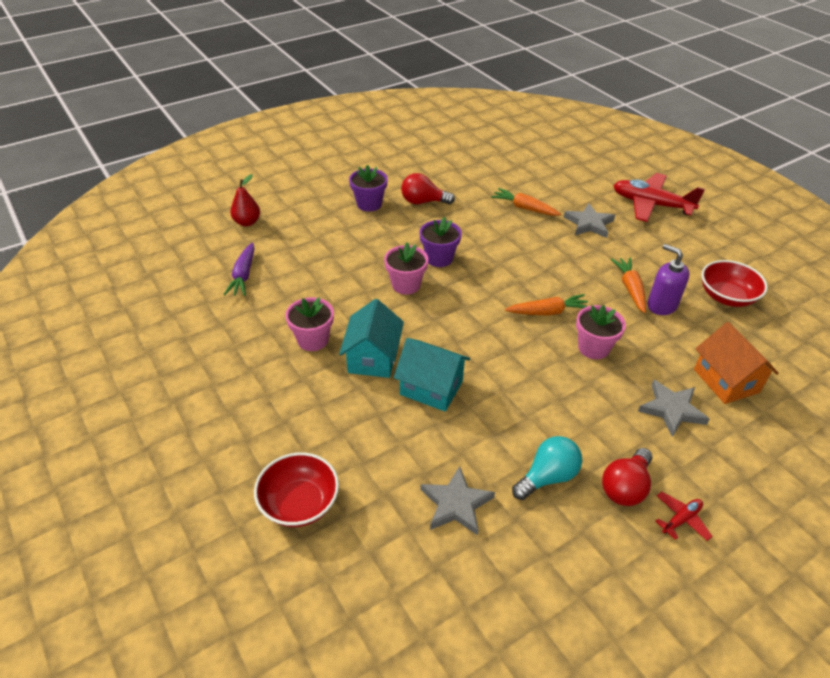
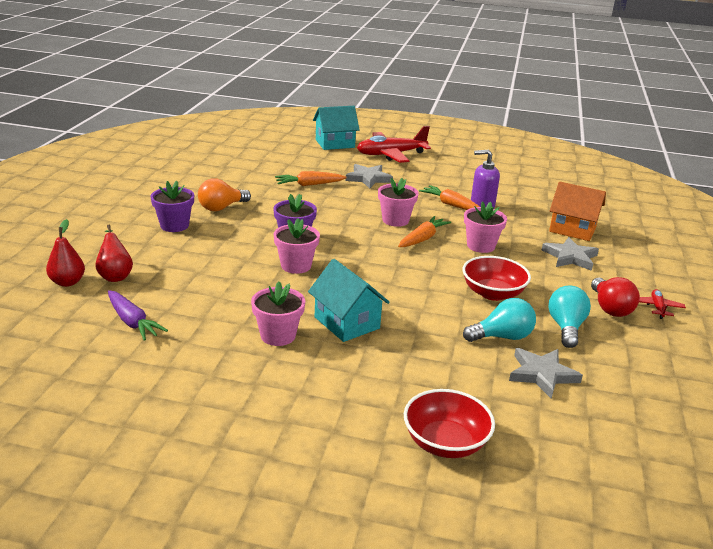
camera: 45 degrees left, 15 degrees down
(279, 231) = (115, 275): none -> red pear
(423, 202) = (221, 208): red light bulb -> orange light bulb
(431, 388) = (419, 319): turquoise house -> turquoise house (335, 143)
(475, 448) = (502, 337): none -> turquoise light bulb
(550, 280) = (395, 220): none -> pink flower pot
(726, 297) = (508, 187): red bowl -> red bowl (493, 293)

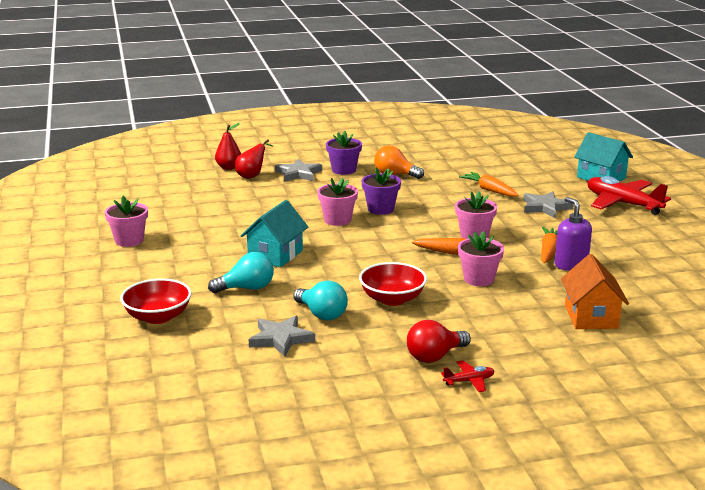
camera: 65 degrees right, 5 degrees down
(132, 322) = (203, 196): purple carrot -> none
(278, 335) = (233, 238): pink flower pot -> pink flower pot (129, 240)
(566, 327) = (370, 339): turquoise light bulb -> turquoise light bulb (247, 288)
(570, 257) = (520, 324): grey star -> grey star (298, 174)

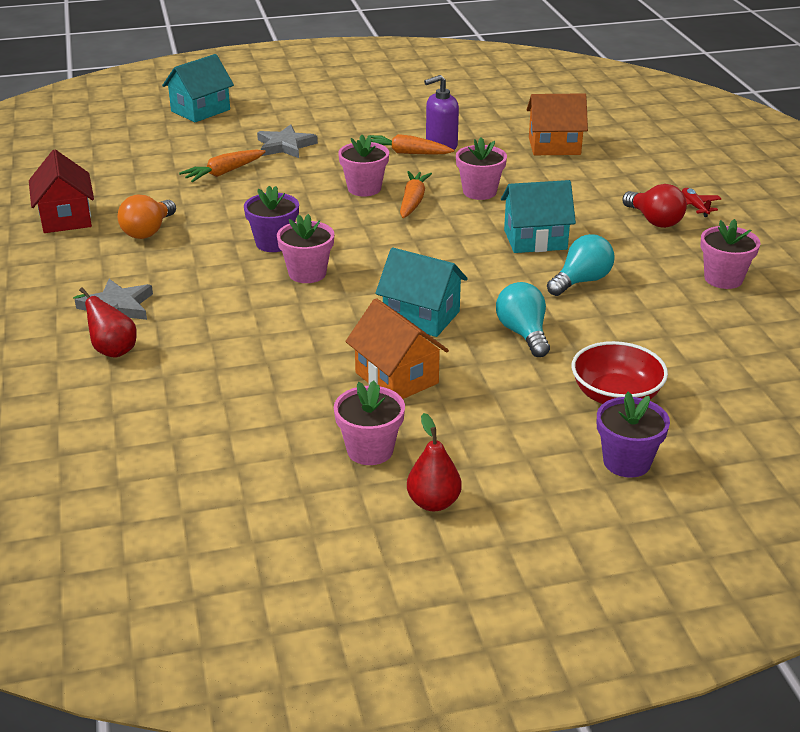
camera: 90 degrees left, 10 degrees up
(201, 247) = (396, 378): none -> orange house
(229, 167) = (62, 375): red pear -> red pear (433, 502)
(280, 339) = (646, 305): grey star -> none
(322, 380) = (723, 279): none -> pink flower pot
(344, 170) = (115, 270): purple flower pot -> purple flower pot (626, 462)
(392, 299) = (535, 240): red bowl -> turquoise house
(411, 154) = (66, 218): none -> red house
(622, 204) = (282, 108): red plane -> none

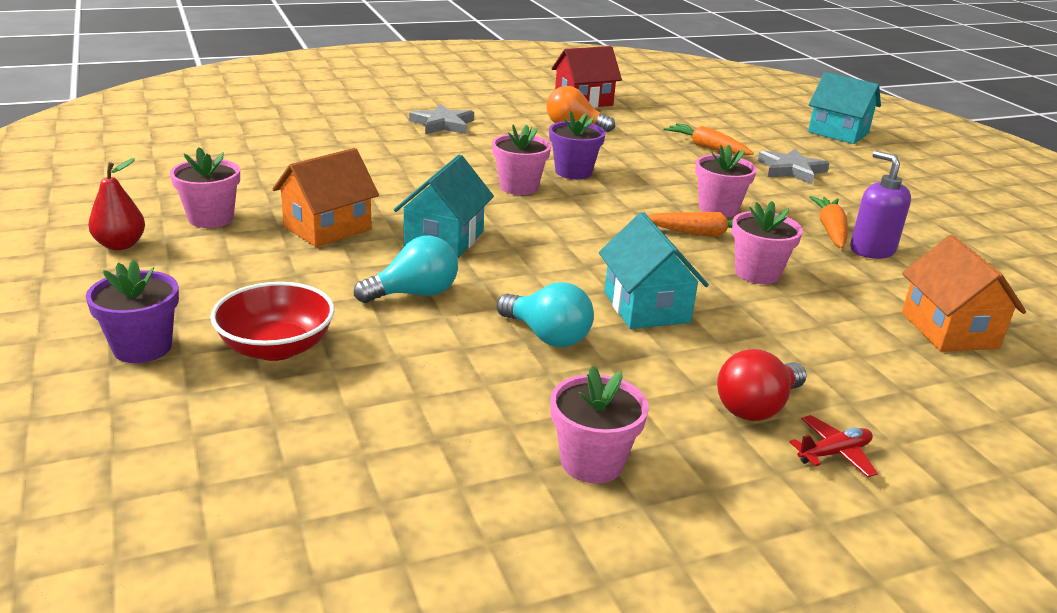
camera: 80 degrees right, 5 degrees down
(111, 349) = (379, 126): red pear -> none

